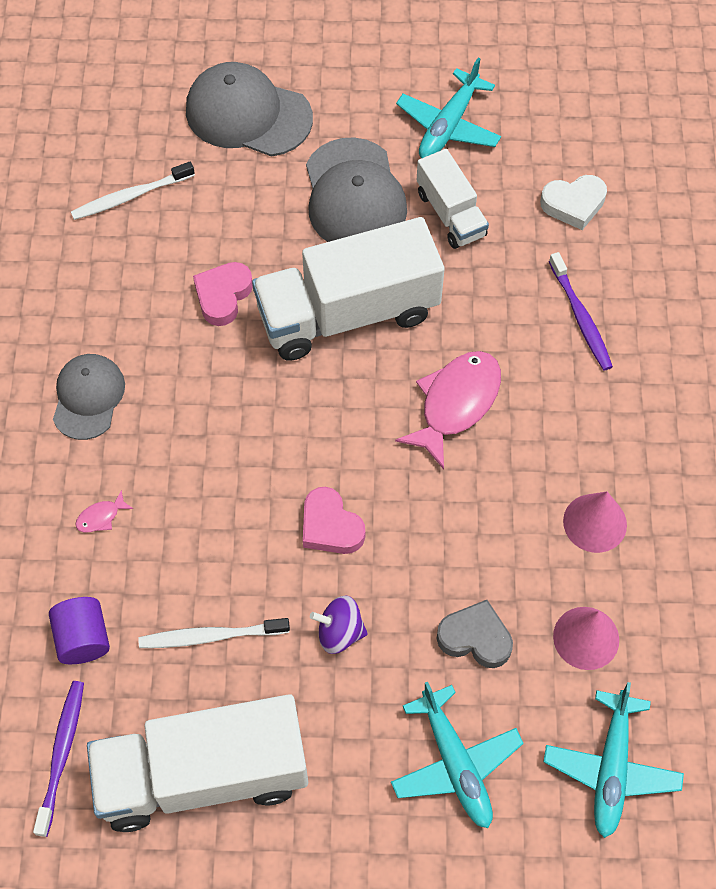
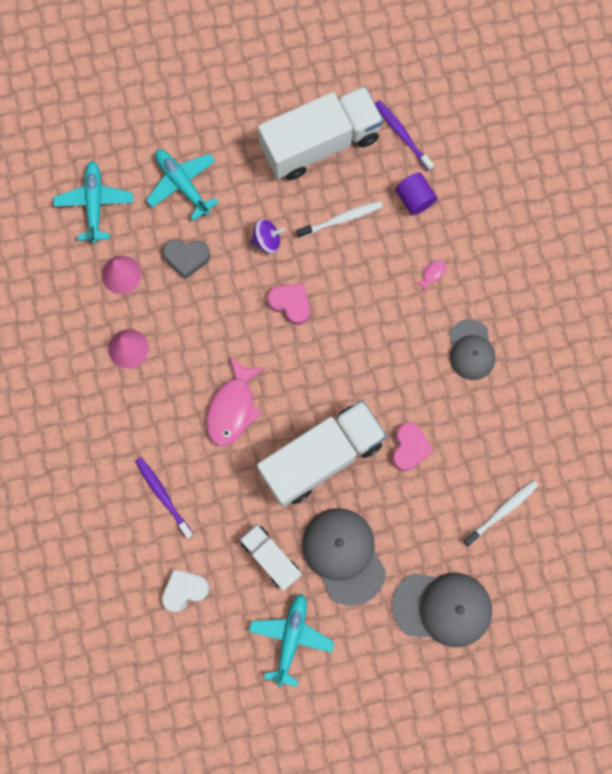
camera: 165 degrees right, 15 degrees up
(62, 753) = (402, 134): purple toothbrush -> purple toothbrush turned 150 degrees clockwise

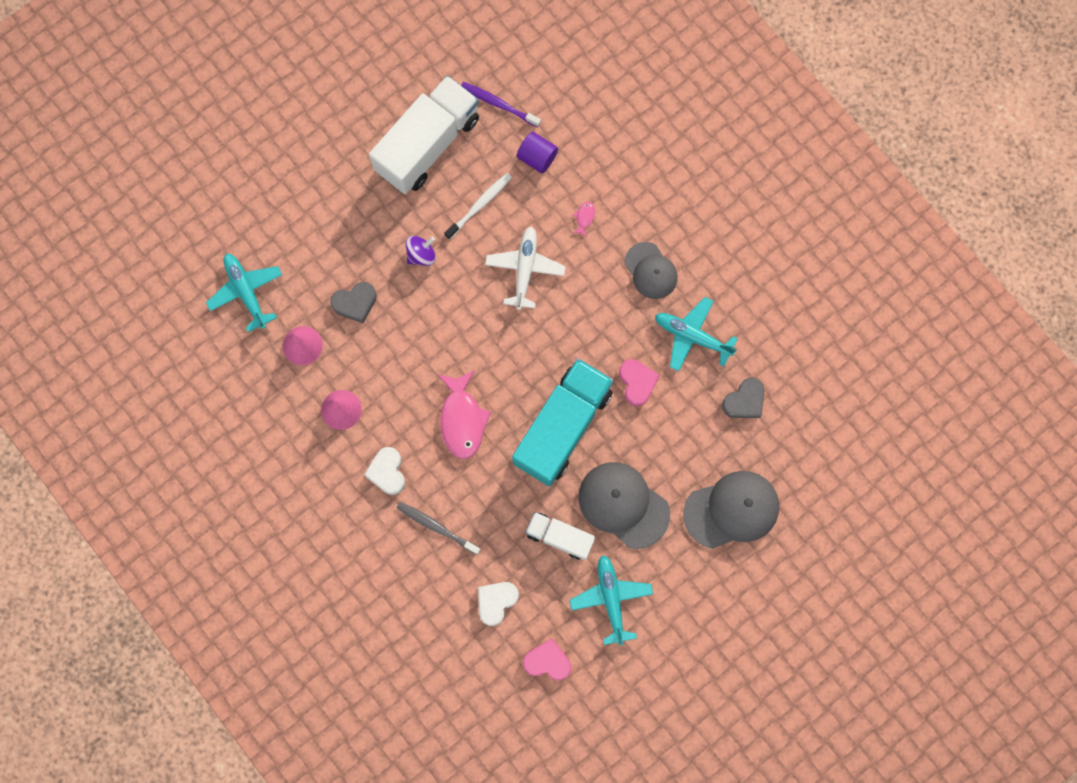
camera: 25 degrees left, 0 degrees up
(142, 424) = (387, 472): none -> white heart
(162, 495) = (436, 527): purple toothbrush -> grey toothbrush
(182, 184) = (319, 238): turquoise plane -> turquoise plane (692, 336)
(290, 304) = (470, 302): pink heart -> pink heart (547, 661)
(321, 457) = (562, 427): white truck -> turquoise truck
(355, 296) = (525, 269): none -> white plane
(502, 511) = (744, 401): white toothbrush -> grey heart

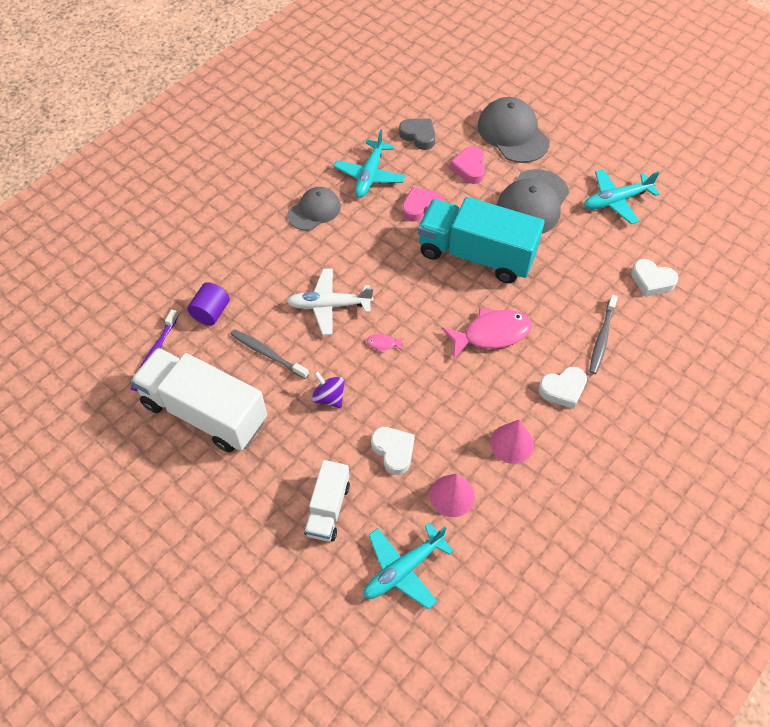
camera: 100 degrees left, 20 degrees down
(355, 303) = (393, 451): grey heart -> white heart
(480, 205) = (267, 353): white toothbrush -> grey toothbrush
(547, 661) = (687, 236): pink heart -> pink heart (469, 168)
(559, 537) = (576, 243): white truck -> white truck (328, 509)
(584, 218) = (269, 266): pink fish -> pink fish (383, 344)

